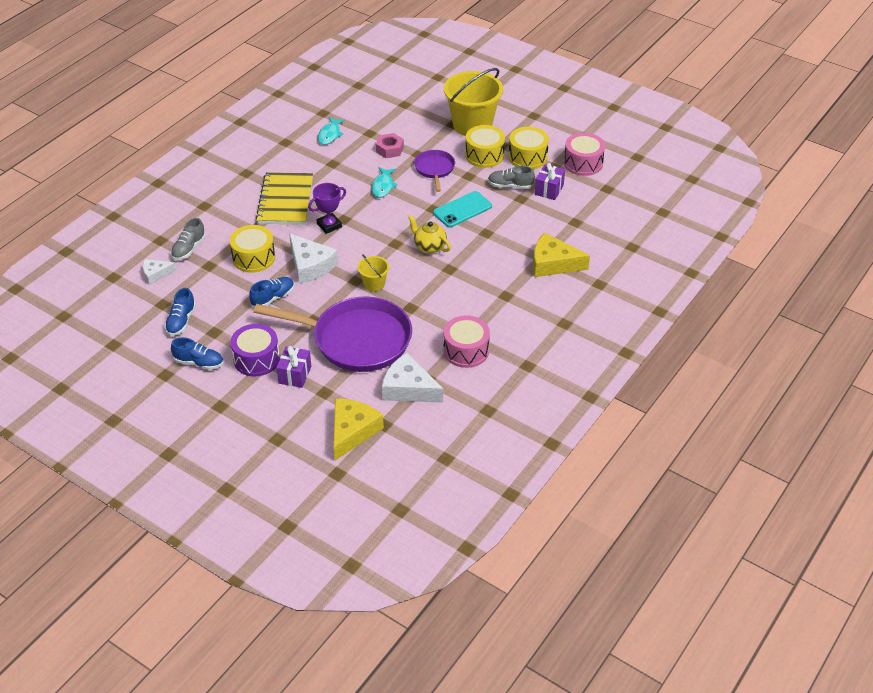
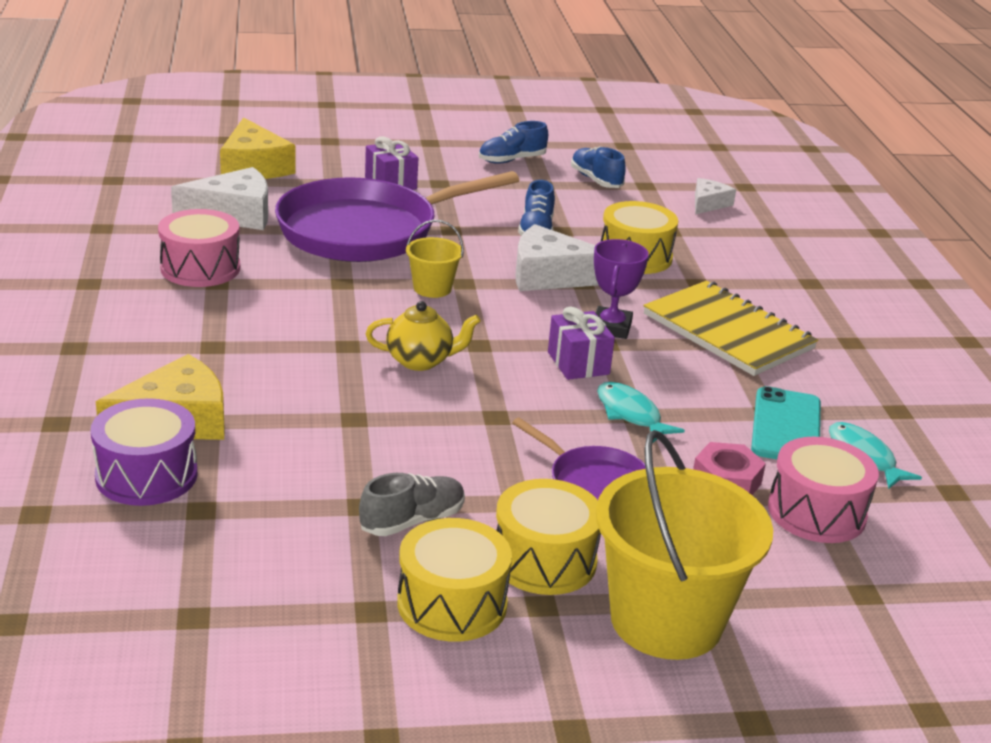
camera: 135 degrees right, 15 degrees down
(189, 248) = (727, 236): grey shoe -> none
(256, 359) = (455, 181): purple drum -> purple drum (146, 475)
(462, 209) = (444, 437): turquoise phone -> turquoise phone (786, 427)
(549, 190) = (323, 550): purple gift -> purple gift (578, 363)
(583, 163) = (310, 654): pink drum -> pink drum (816, 512)

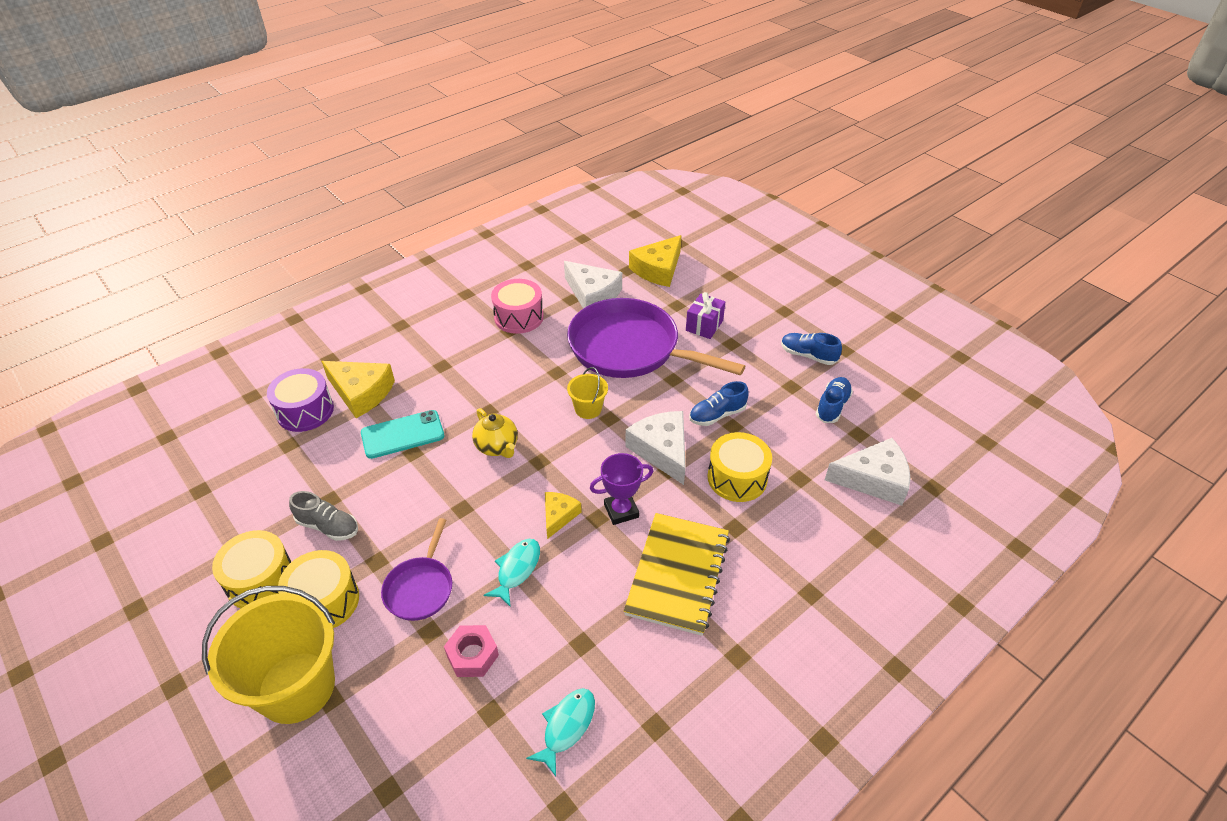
camera: 60 degrees right, 15 degrees up
(578, 363) = (558, 516): purple gift -> yellow cheese
(708, 203) = (873, 479): white cheese -> white cheese, size x1.73
(786, 427) = (571, 662): turquoise phone -> turquoise phone (402, 434)
(816, 512) = (470, 723): pink drum -> none

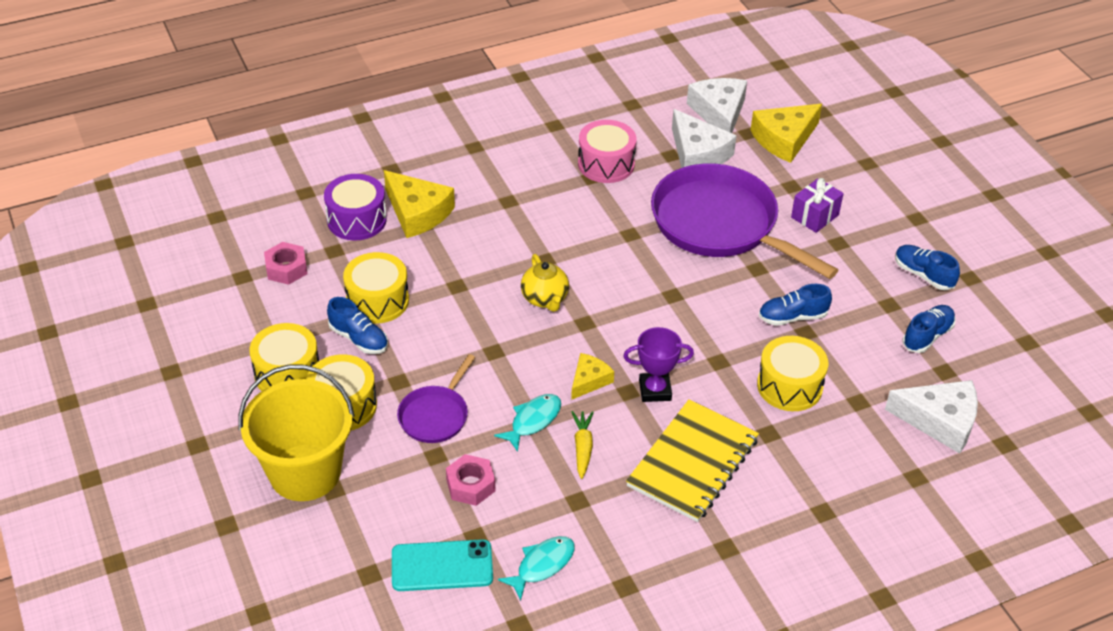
camera: 15 degrees right, 0 degrees up
(244, 472) = (286, 269): none -> pink nut
(328, 526) = (359, 338): grey shoe -> blue shoe
(339, 484) = (377, 300): none -> yellow drum
(402, 434) = (450, 265): turquoise phone -> turquoise phone (442, 566)
(571, 586) = (582, 448): none -> yellow carrot
(588, 409) = (652, 280): yellow bucket -> none
(662, 450) = (718, 340): white cheese -> white cheese (719, 113)

